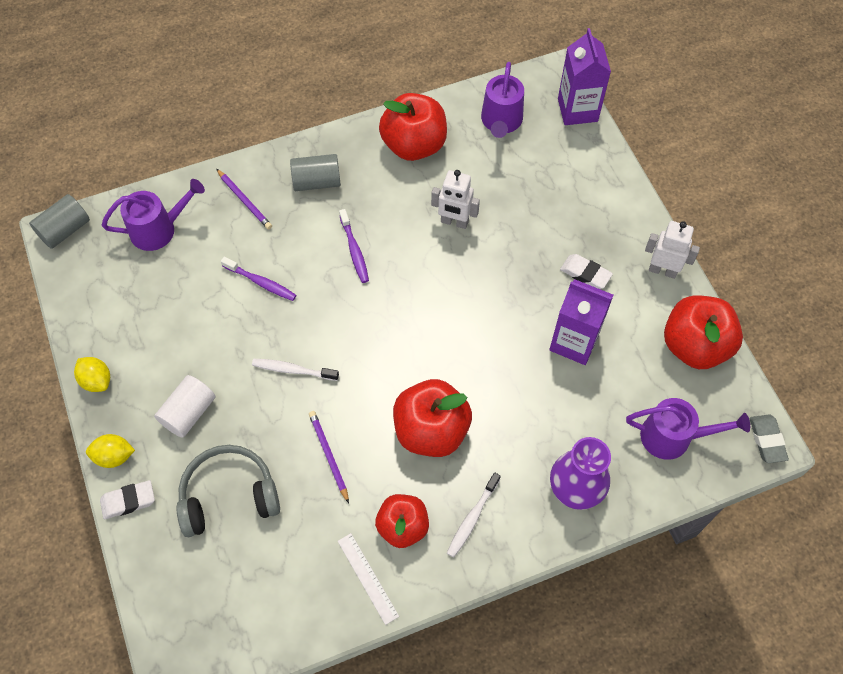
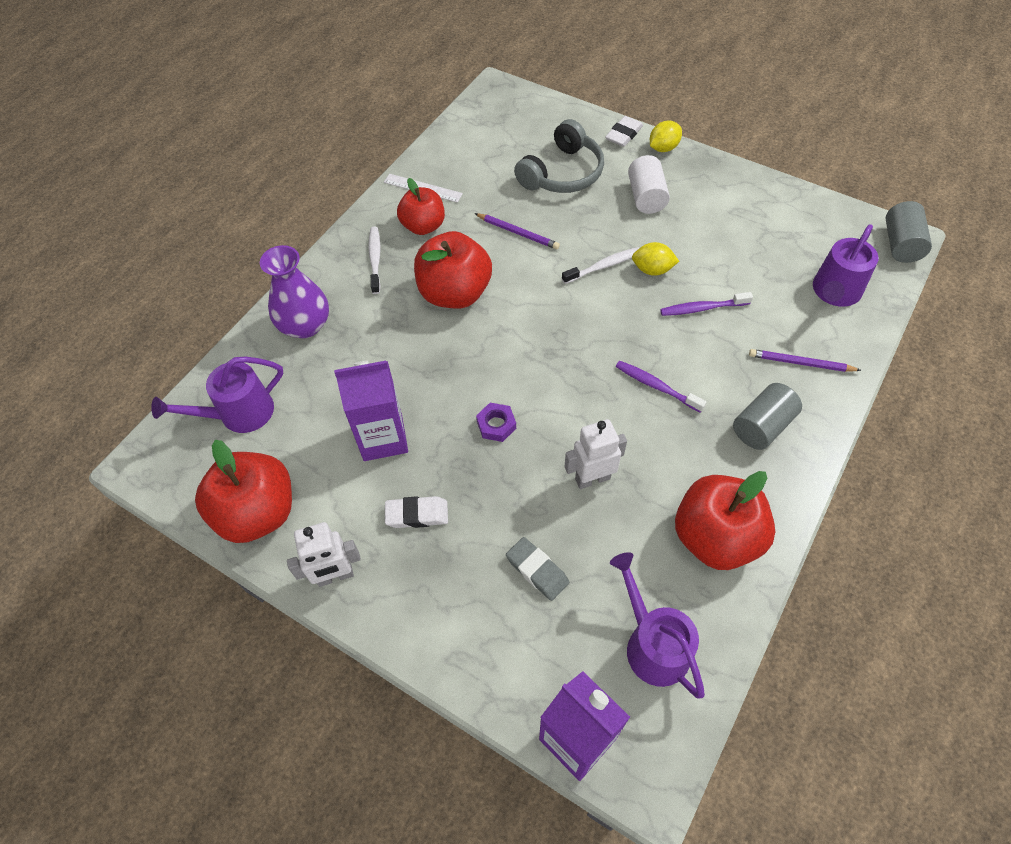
camera: 145 degrees right, 5 degrees down
(97, 380) = (732, 175): yellow lemon -> yellow lemon (652, 270)
(487, 298) = (496, 425): none -> purple nut
(767, 440) = (144, 466): grey eraser -> grey eraser (537, 570)

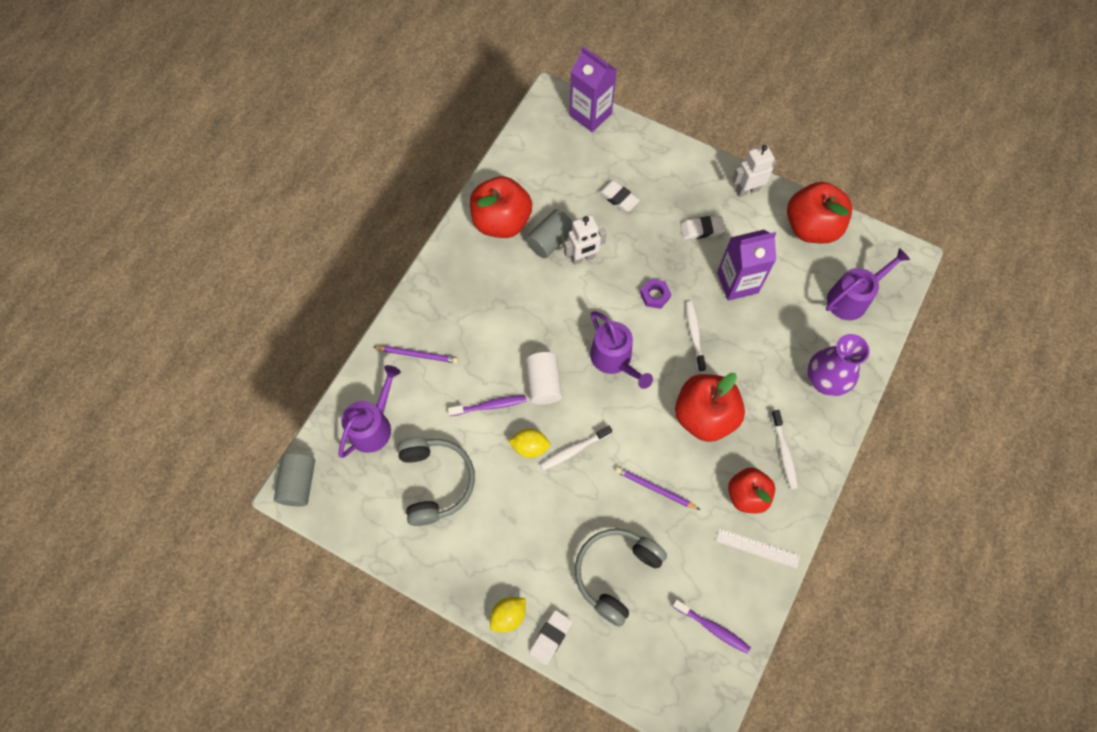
camera: 175 degrees right, 10 degrees up
(452, 376) = (694, 335): none -> white toothbrush
(537, 570) = (618, 198): grey eraser -> white eraser
(646, 197) = (530, 540): white cylinder -> white cylinder (543, 383)
(652, 644) = (546, 160): purple watering can -> purple watering can (614, 359)
(656, 386) = (533, 331): purple toothbrush -> purple toothbrush (712, 628)
(751, 242) = (435, 482): none -> grey headphones
(762, 426) = (457, 300): grey cylinder -> grey cylinder (550, 240)

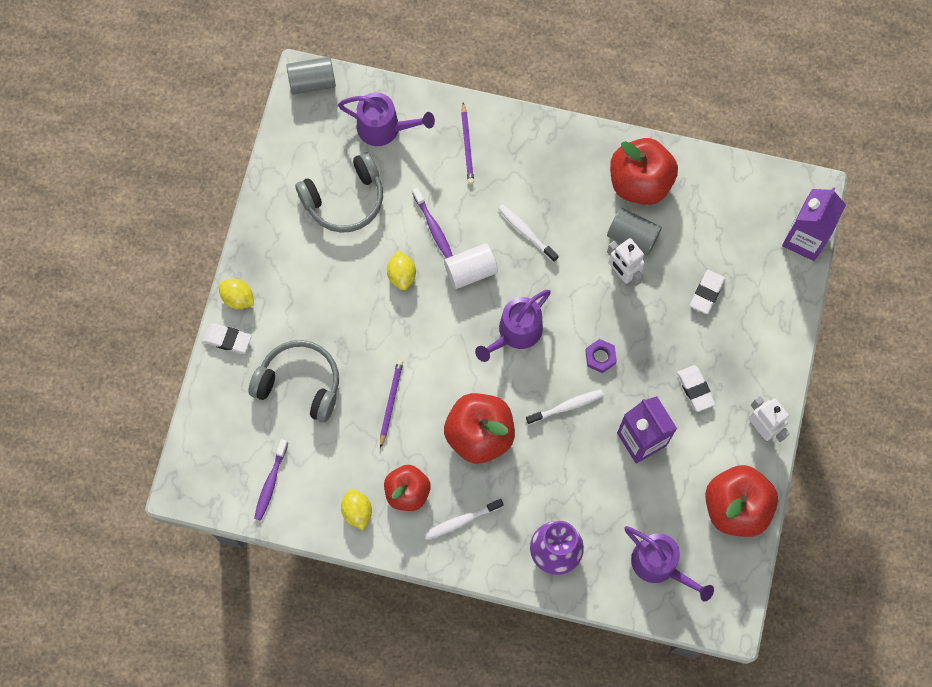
camera: 75 degrees right, 5 degrees up
(574, 450) = (409, 316): white toothbrush -> white toothbrush (526, 232)
(757, 548) = (357, 511): white ruler -> yellow lemon

